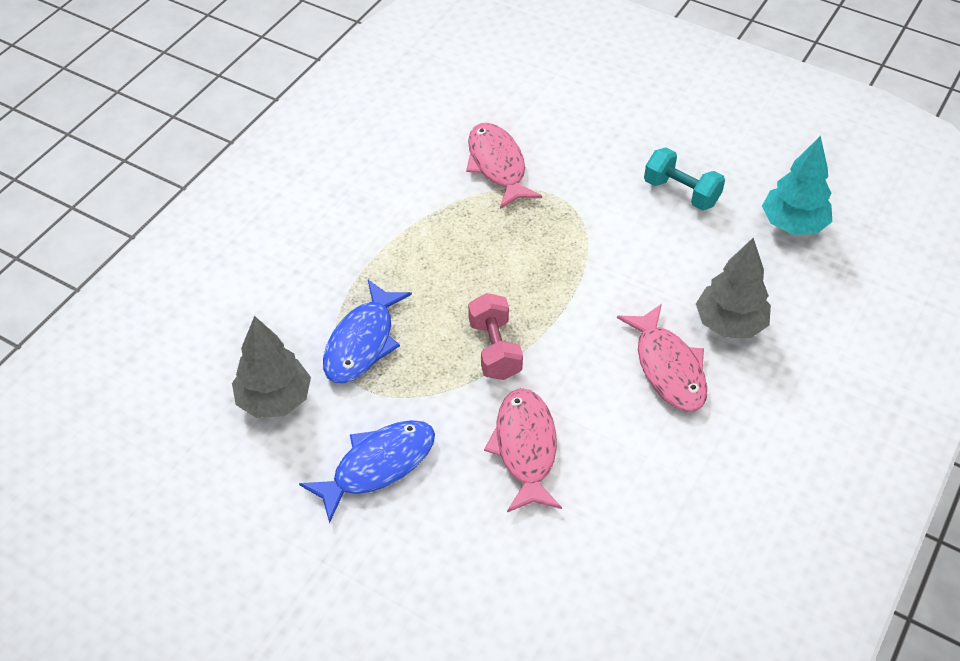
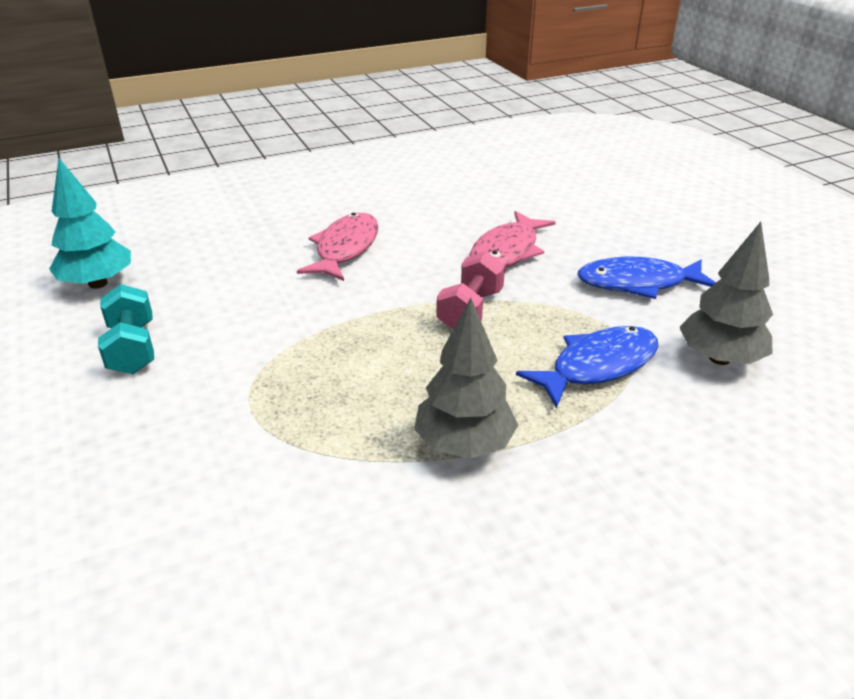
camera: 145 degrees left, 15 degrees down
(497, 165) = (266, 478): pink fish -> none
(729, 324) = (262, 251): grey tree -> grey tree (464, 444)

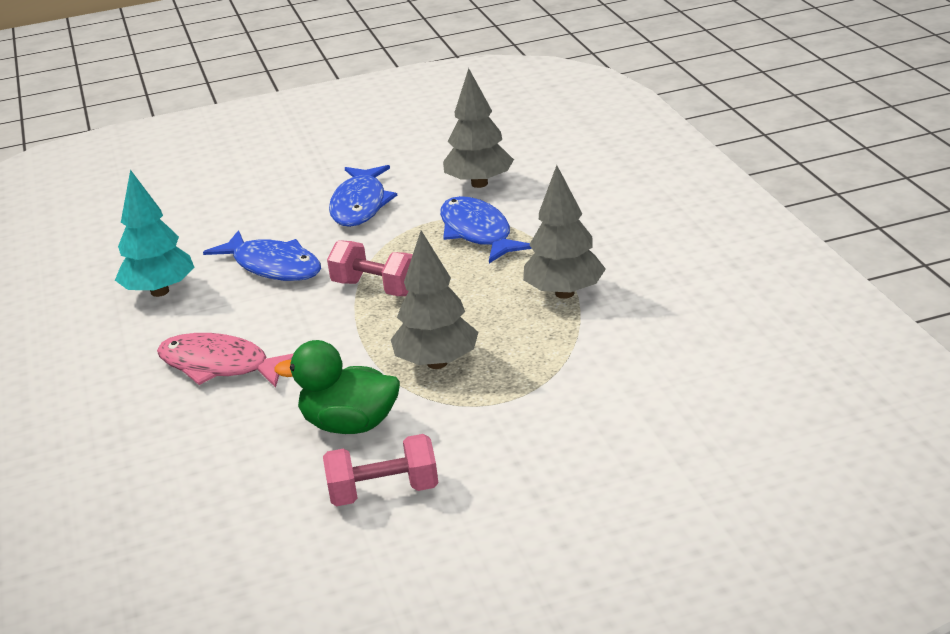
camera: 80 degrees left, 5 degrees down
(98, 283) = (224, 551): turquoise tree -> turquoise tree (160, 291)
(133, 349) = (384, 492): turquoise dumbbell -> pink dumbbell
(239, 320) = (350, 425): none -> green duck
(329, 360) = (437, 363): none -> grey tree
(507, 251) = (273, 266): pink fish -> blue fish

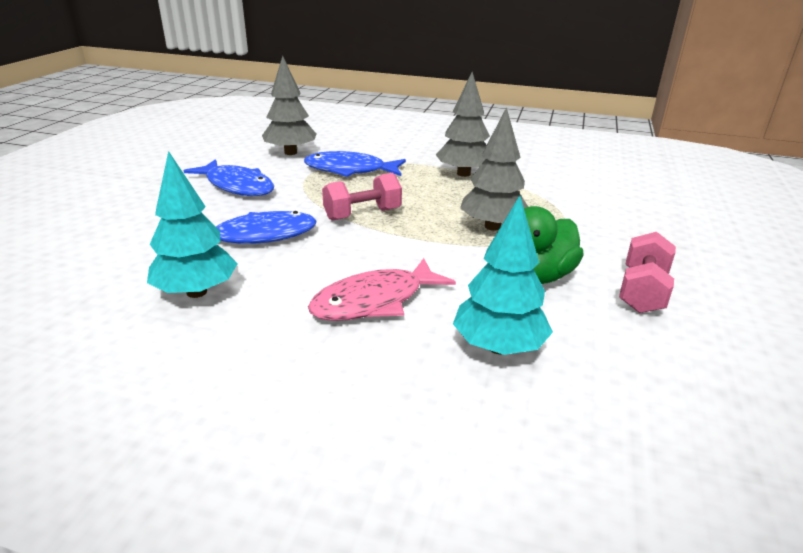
camera: 60 degrees left, 0 degrees up
(204, 447) = (498, 347): none -> turquoise tree

